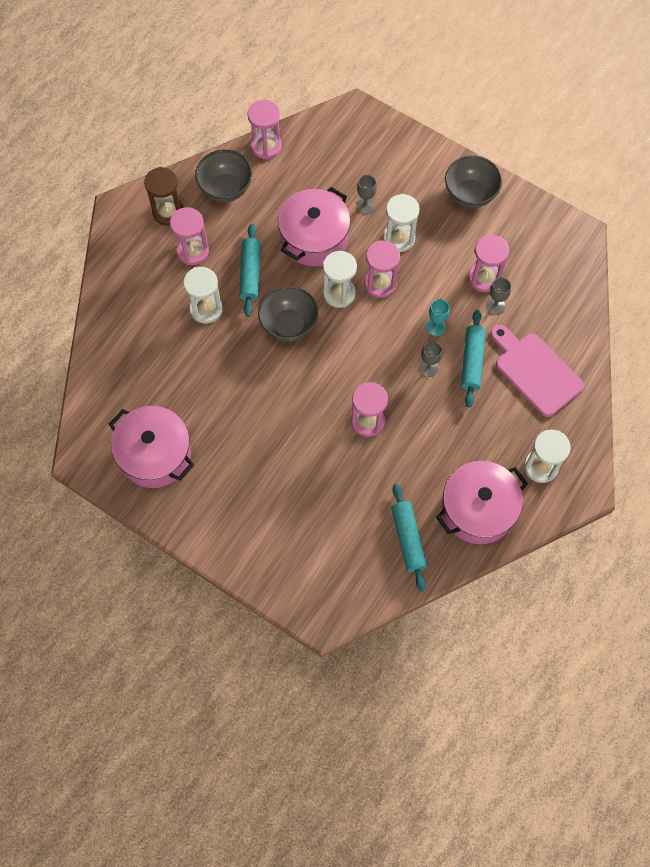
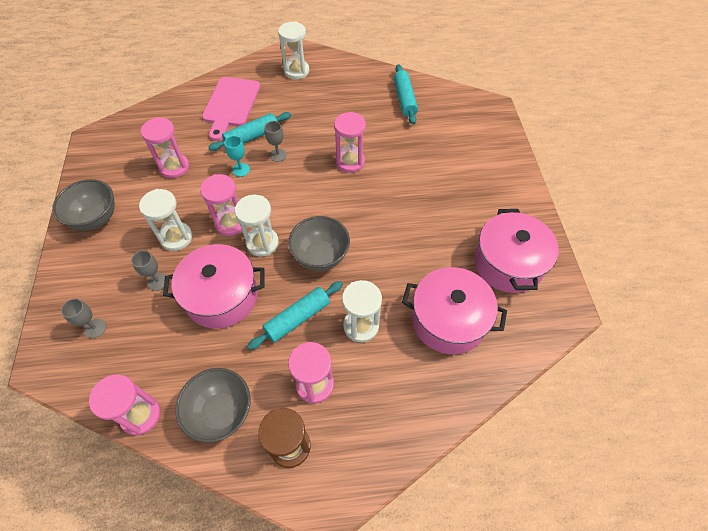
camera: 130 degrees left, 10 degrees down
(408, 539) = (405, 99): turquoise rolling pin -> turquoise rolling pin turned 45 degrees counterclockwise
(478, 509) = (352, 82): pink pot -> pink pot (448, 320)
(495, 306) = (194, 149): grey goblet -> grey goblet (95, 328)

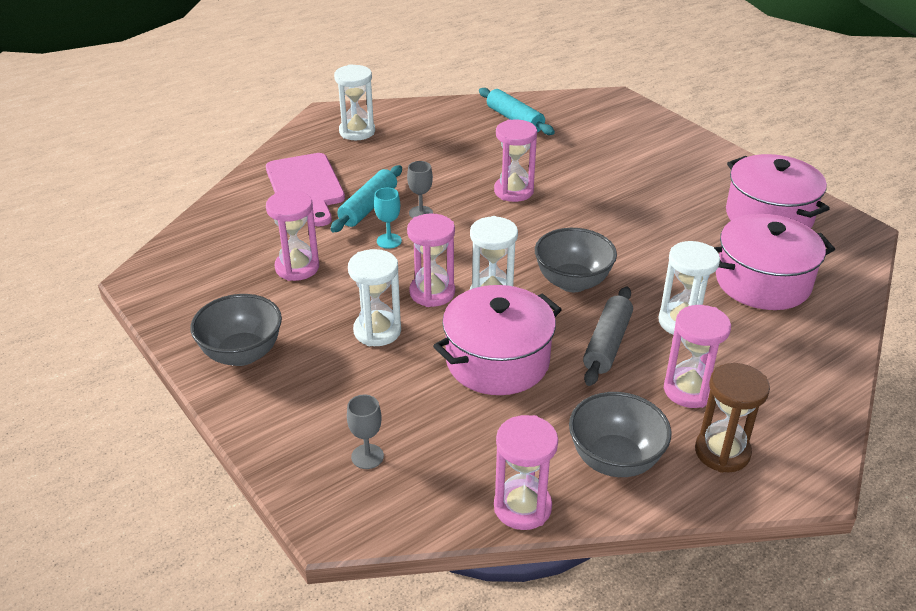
camera: 30 degrees left, 20 degrees down
(158, 282) = (400, 380): grey goblet -> none
(297, 318) = (607, 344): turquoise rolling pin -> grey rolling pin

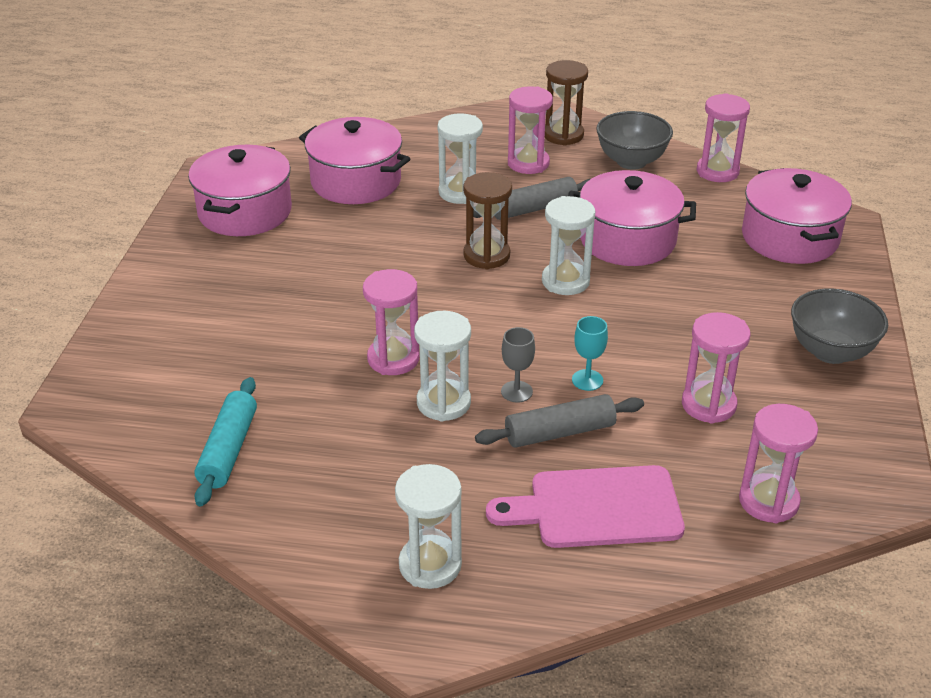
camera: 135 degrees left, 0 degrees up
(306, 186) = (596, 508): pink cutting board -> pink cutting board turned 120 degrees counterclockwise
(367, 456) = (789, 238): grey goblet -> pink pot
(368, 207) = (559, 432): turquoise rolling pin -> grey rolling pin
(377, 331) = (694, 307): white hourglass -> white hourglass (443, 403)
(432, 293) = (610, 311): pink hourglass -> pink hourglass (768, 501)
(572, 282) = (486, 255): grey bowl -> brown hourglass

